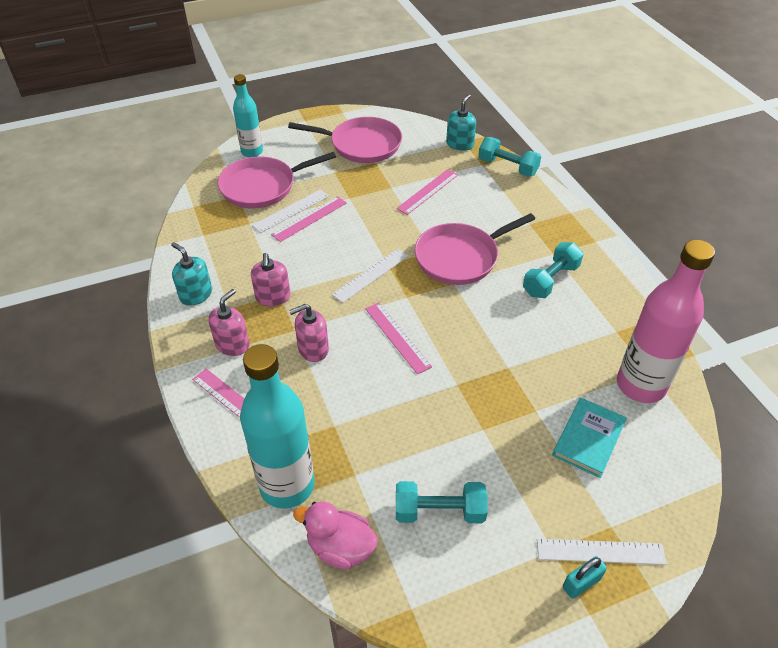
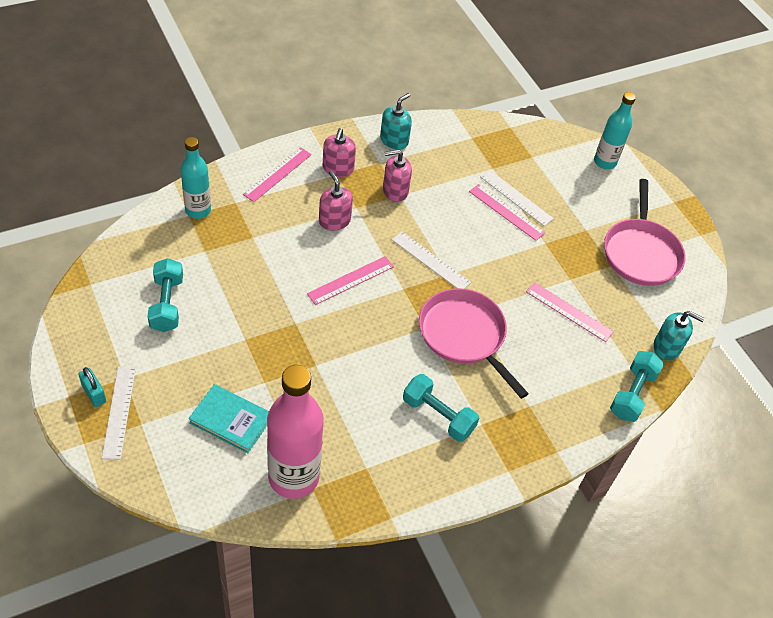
camera: 80 degrees right, 5 degrees up
(232, 344) = (338, 168): pink soap dispenser -> pink soap dispenser turned 75 degrees clockwise
(262, 186) = (549, 173): pink pan -> none
(287, 485) = (198, 210): turquoise bottle -> turquoise bottle, size x0.60
(340, 547) = (143, 243): pink duck -> none

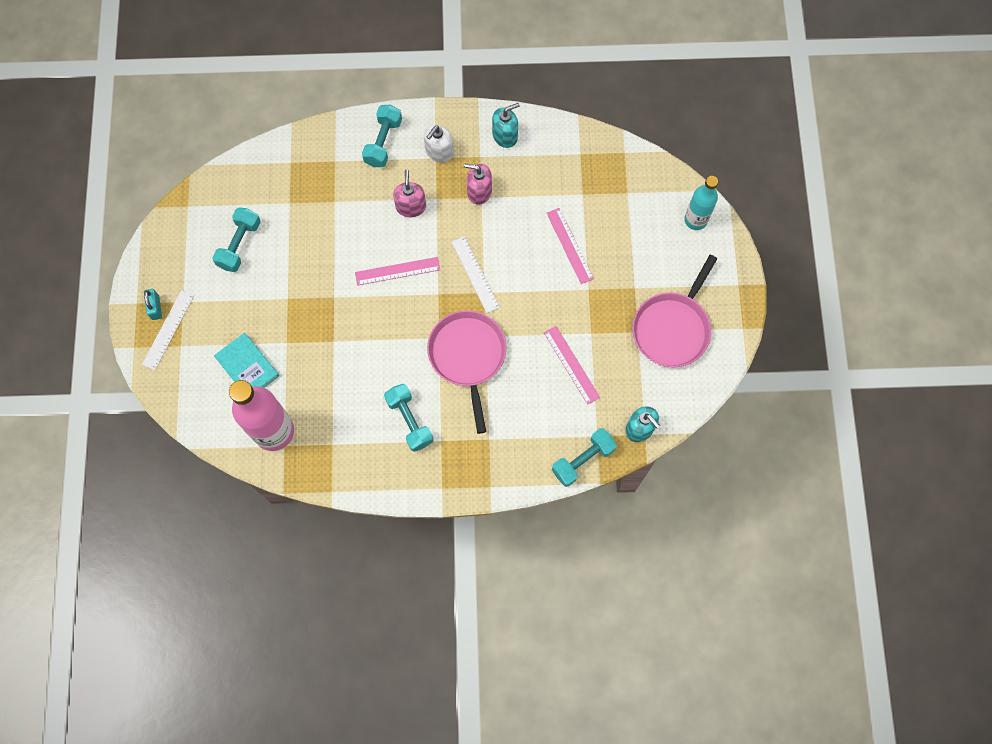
camera: 30 degrees right, 20 degrees up
(198, 210) = (300, 160): turquoise bottle -> none
(278, 174) = (383, 142): pink ruler -> turquoise dumbbell
(338, 168) = (439, 151): pink soap dispenser -> white soap dispenser
(516, 197) = (587, 233): white ruler -> none

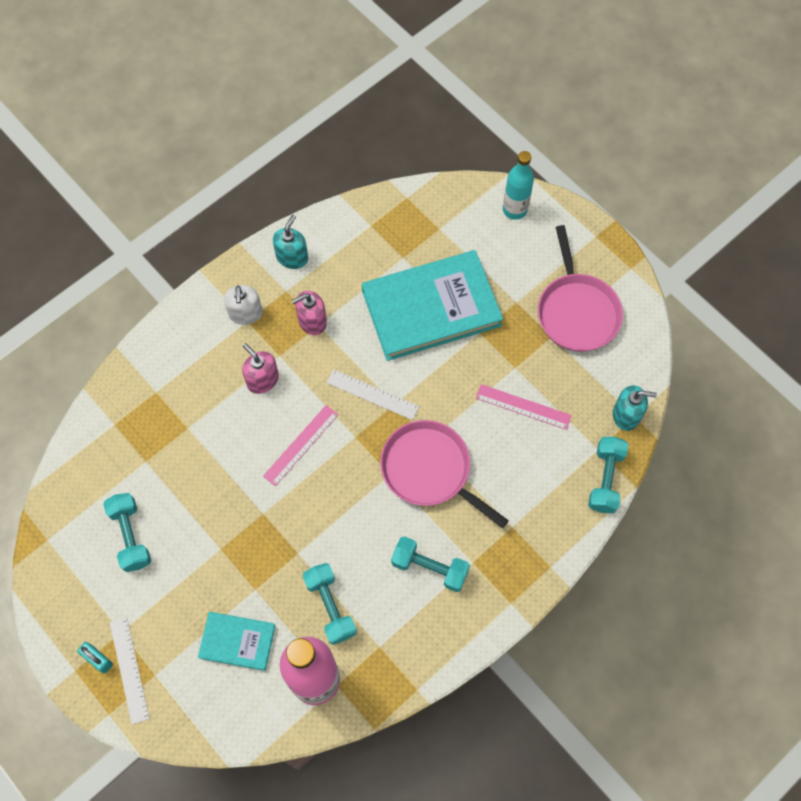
camera: 40 degrees left, 5 degrees down
(383, 142) = (186, 342): turquoise dumbbell -> turquoise dumbbell (330, 606)
(569, 245) = (431, 308): pink ruler -> turquoise book

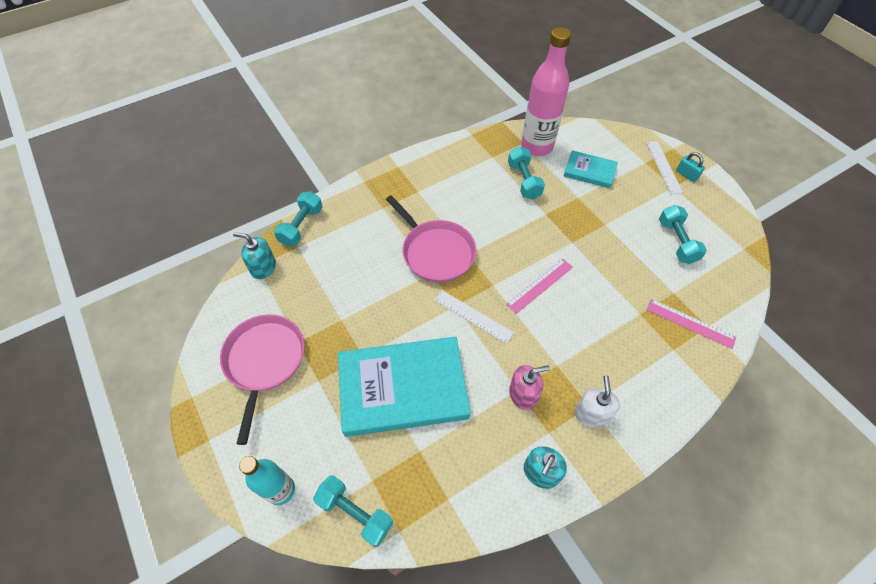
camera: 170 degrees left, 10 degrees down
(262, 380) = (573, 345): pink soap dispenser -> none
(430, 567) = (449, 192): turquoise dumbbell -> turquoise dumbbell (355, 513)
(523, 406) = (345, 286): pink ruler -> pink ruler (690, 323)

